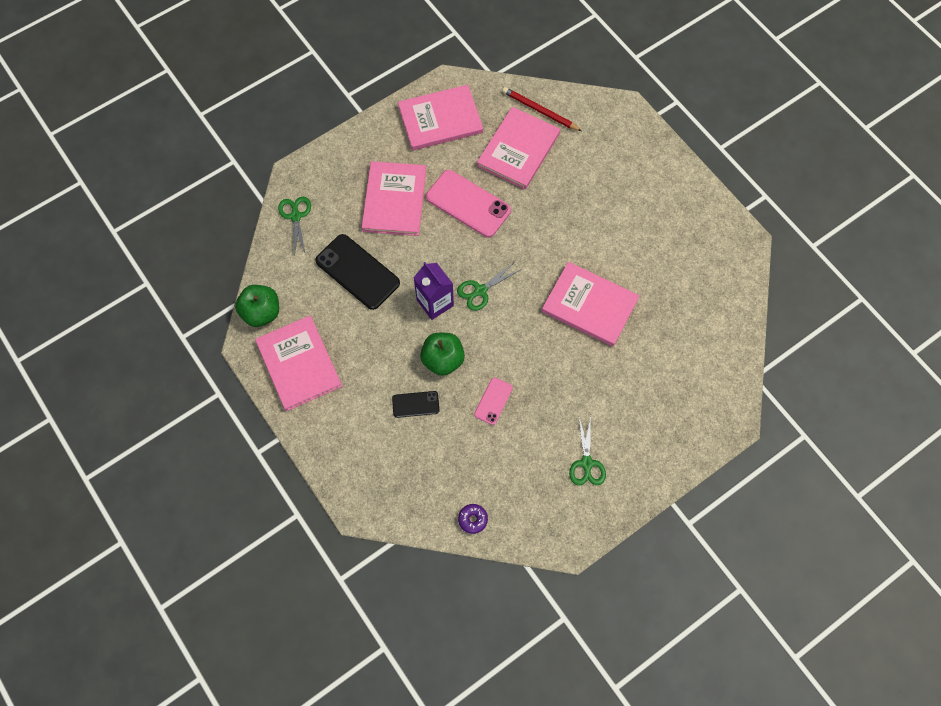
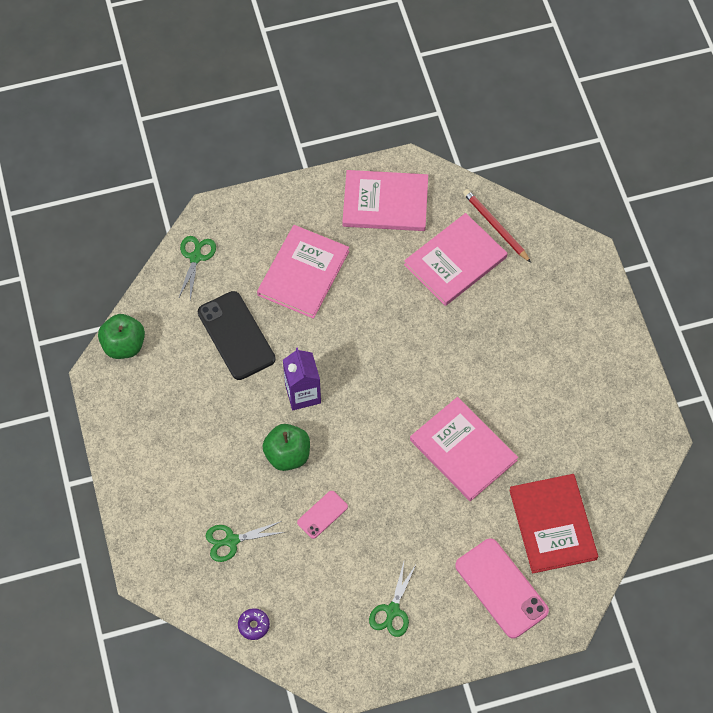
camera: 20 degrees right, 5 degrees down
(299, 364) = (141, 410): pink book -> none
(415, 404) = (242, 490): black phone -> none
(468, 204) = (378, 302): pink phone -> pink phone (501, 588)
(480, 291) = (354, 397): green scissors -> green scissors (231, 541)
(689, 342) = (552, 524): none -> red book

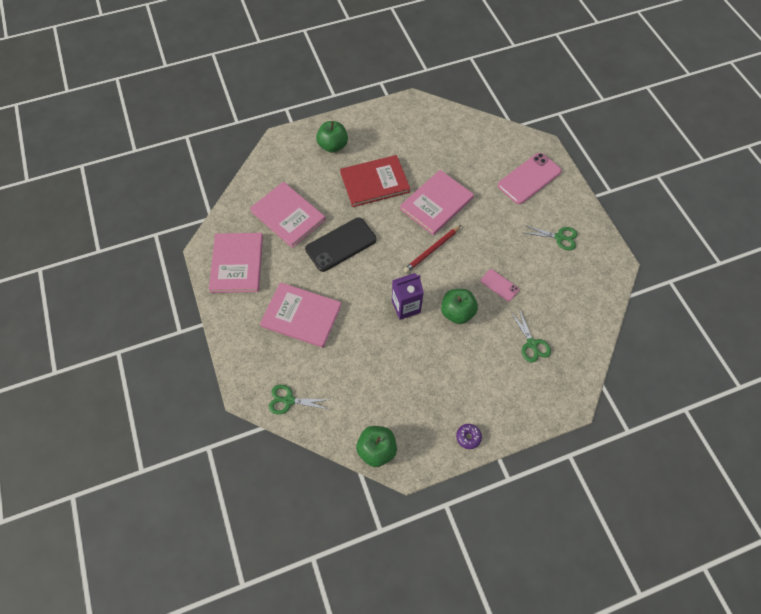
camera: 95 degrees left, 0 degrees up
(236, 335) = (360, 359): black phone -> black phone (341, 244)
(254, 625) = (592, 322): purple donut -> purple donut (468, 437)
(495, 226) = (258, 193): red pencil -> red pencil (432, 250)
(552, 524) = (480, 153): red book -> red book (375, 182)
(575, 321) = (333, 146): none -> green apple

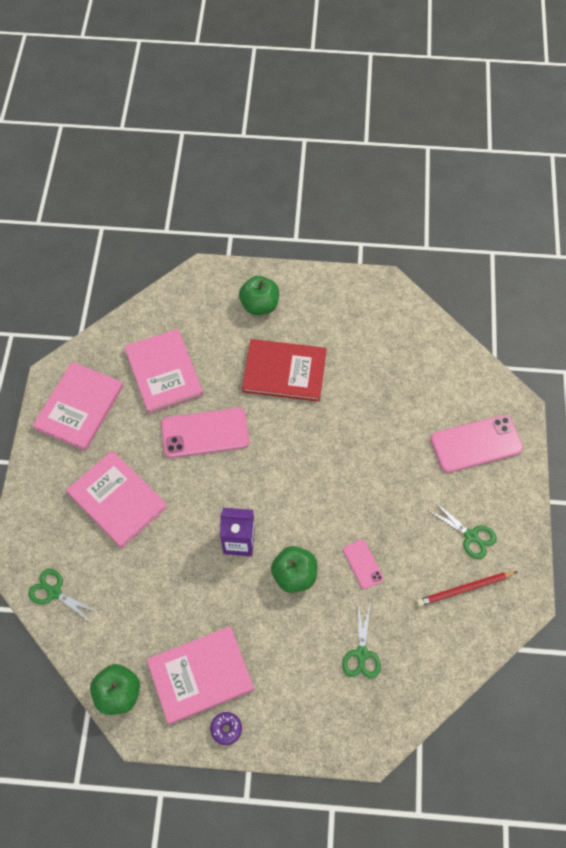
camera: 25 degrees right, 0 degrees up
(341, 244) = (205, 433): black phone -> pink phone
(432, 250) = (306, 485): red pencil -> red pencil (464, 589)
(436, 203) = (343, 429): pink book -> pink book (200, 675)

